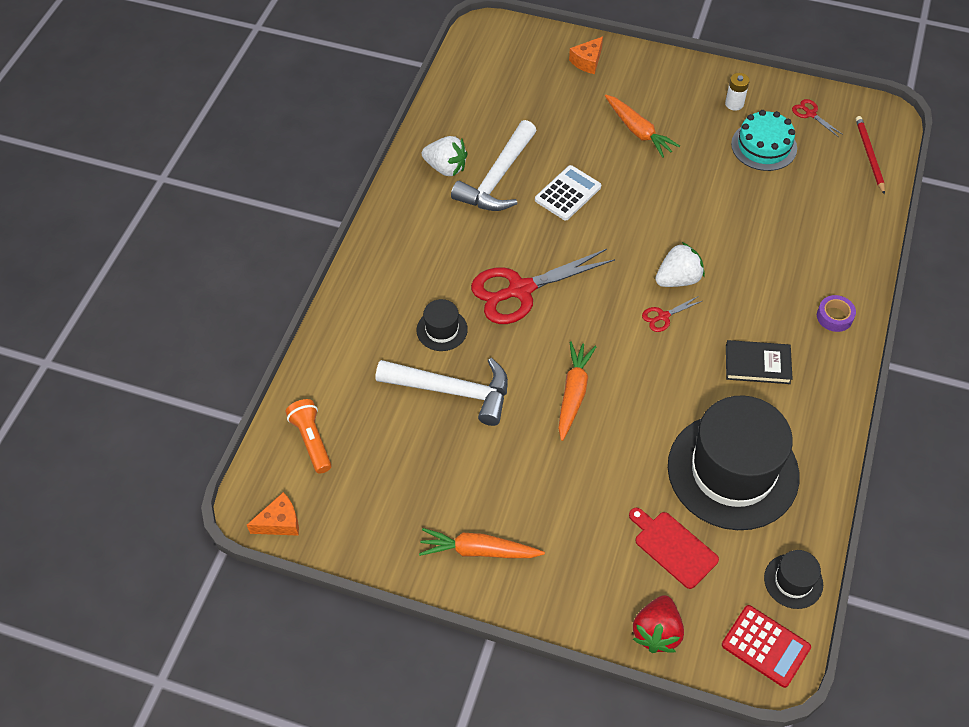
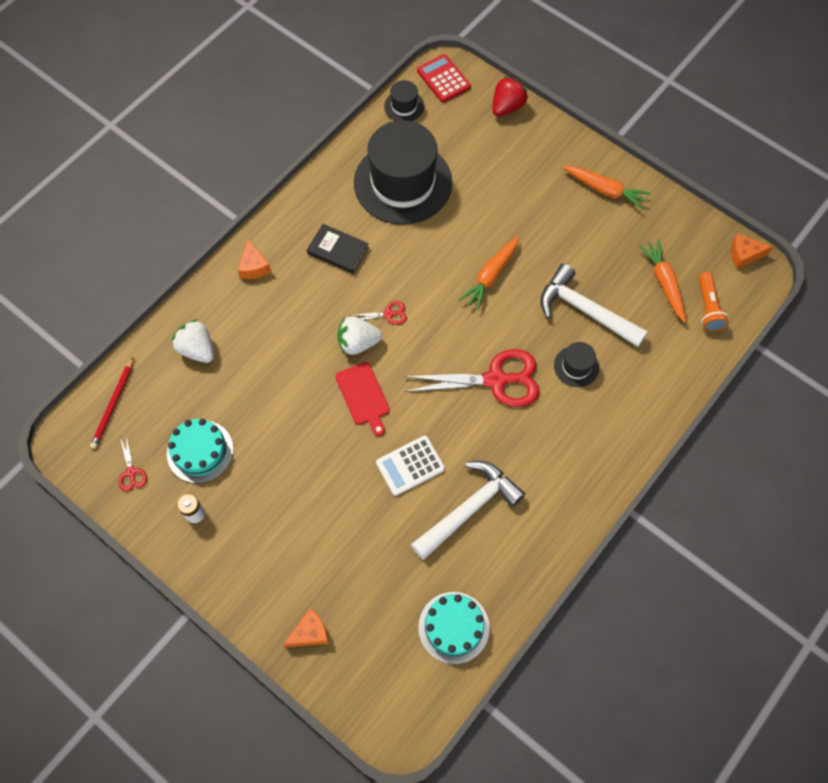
camera: 160 degrees left, 10 degrees up
(446, 168) = (514, 541): white strawberry -> white strawberry (197, 349)
(473, 97) = (453, 627): none -> turquoise cake
(638, 131) = (307, 515): orange carrot -> orange carrot (664, 283)
(673, 547) = (471, 149): red cutting board -> red cutting board (363, 396)
(834, 317) = (254, 266): purple tape -> orange cheese

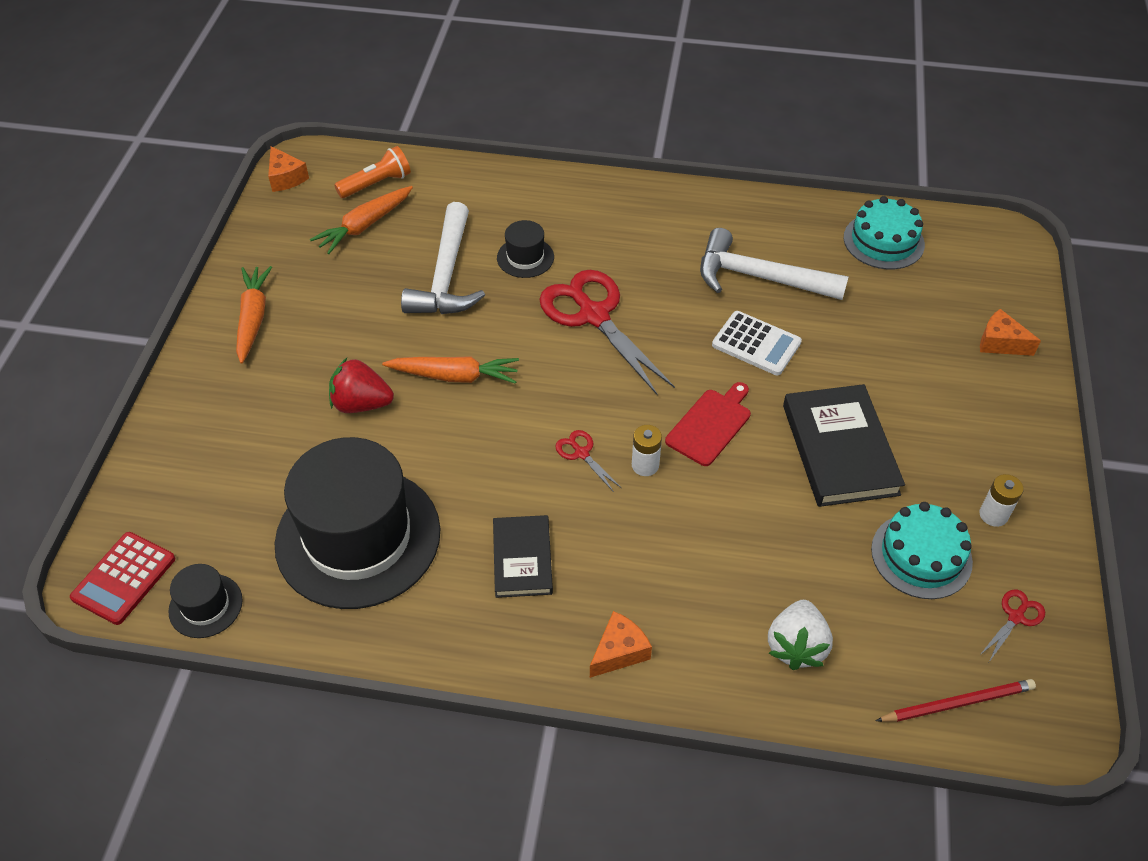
camera: 120 degrees left, 15 degrees down
(297, 459) = (840, 449): none -> black book
(358, 343) = (645, 465): white strawberry -> white battery
(507, 107) = (150, 474): red strawberry -> red strawberry (361, 404)

